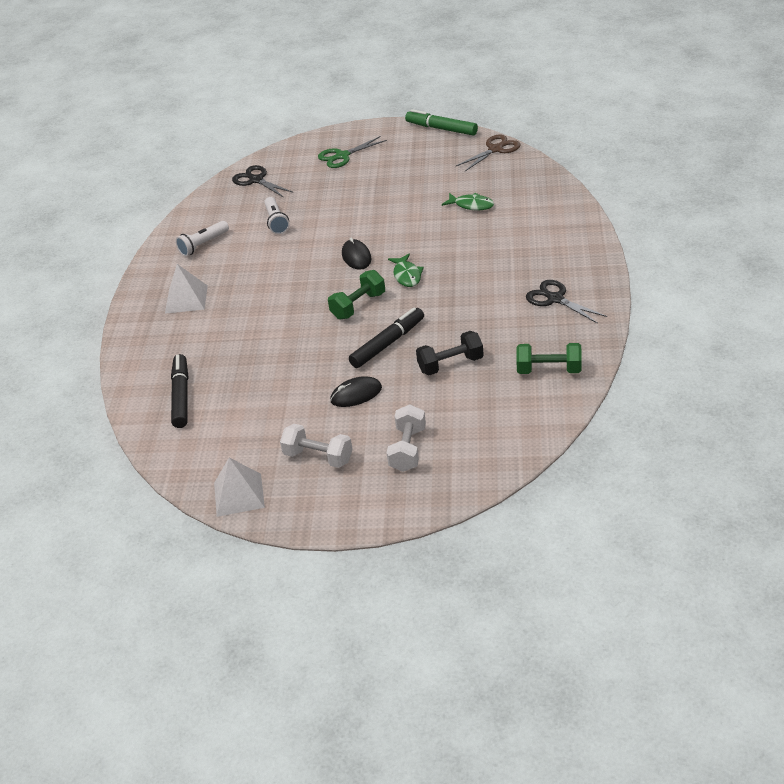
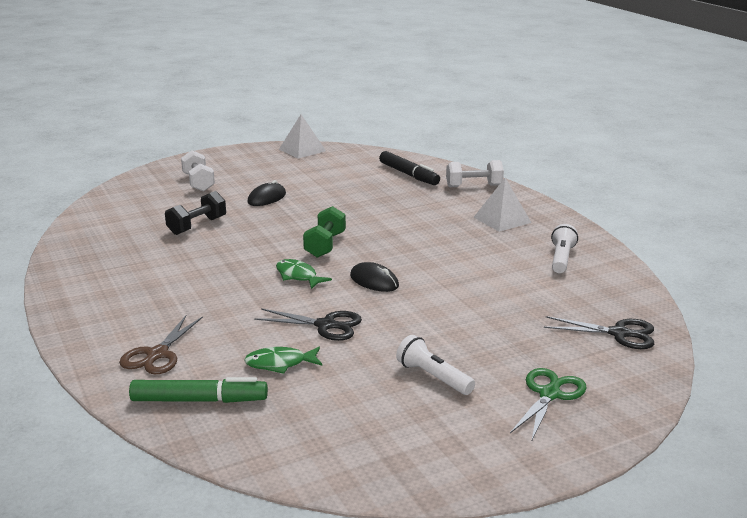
camera: 145 degrees right, 15 degrees down
(276, 222) = (515, 294): white flashlight -> white flashlight (433, 377)
(318, 457) = (264, 170): white dumbbell -> white dumbbell (474, 186)
(388, 343) = (268, 227): black marker -> none
(441, 129) = (441, 487): green marker -> green marker (199, 400)
(495, 149) = (306, 465): brown scissors -> brown scissors (157, 354)
(549, 370) = (100, 238): green dumbbell -> none
(555, 299) = (114, 287): black scissors -> black scissors (325, 325)

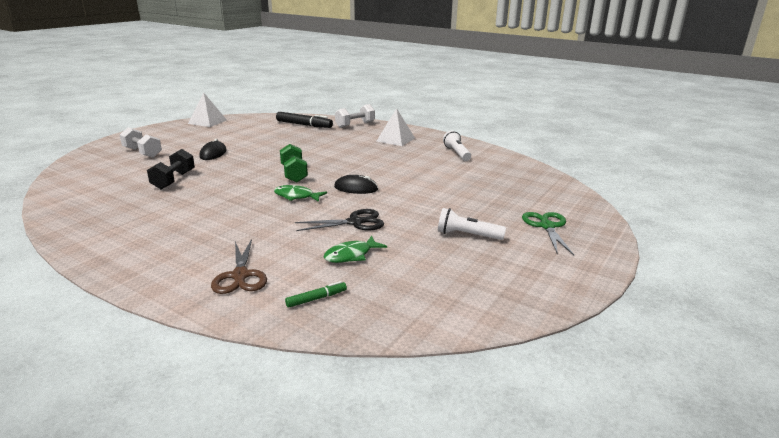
camera: 30 degrees left, 0 degrees up
(199, 400) = (316, 299): green marker -> green marker, size x0.51
(619, 333) = (539, 185): black scissors -> none

